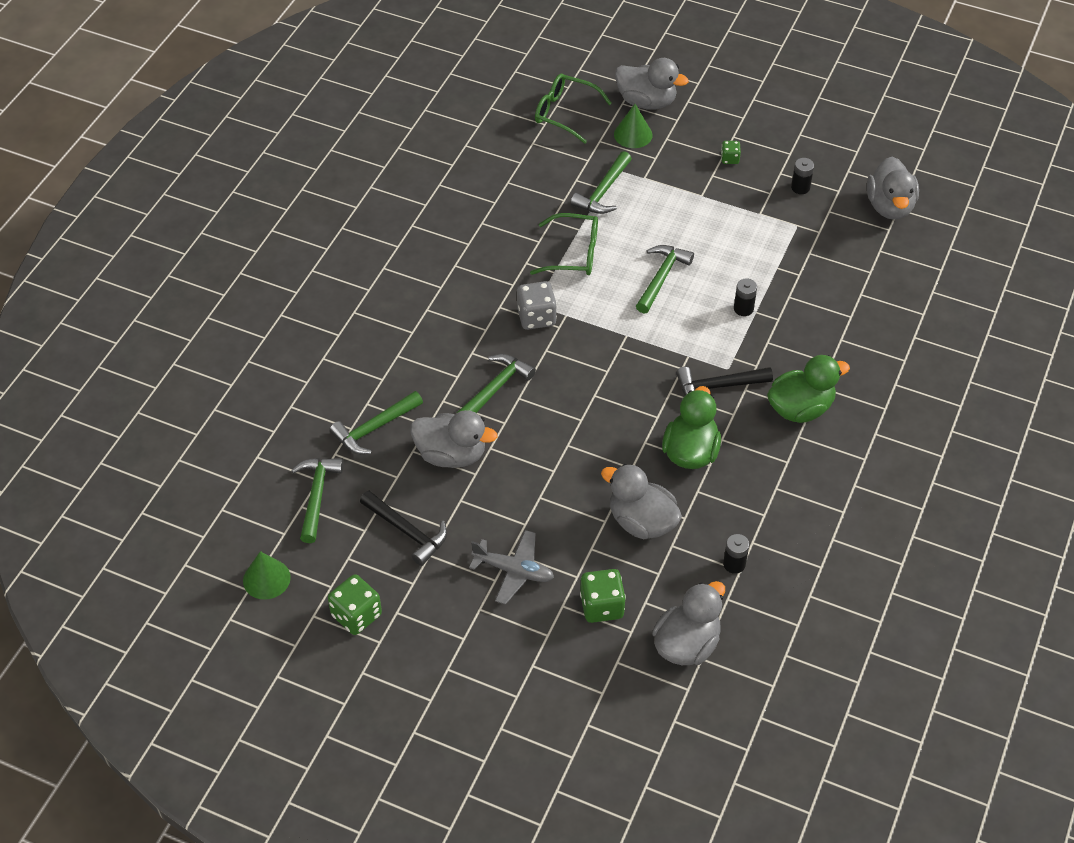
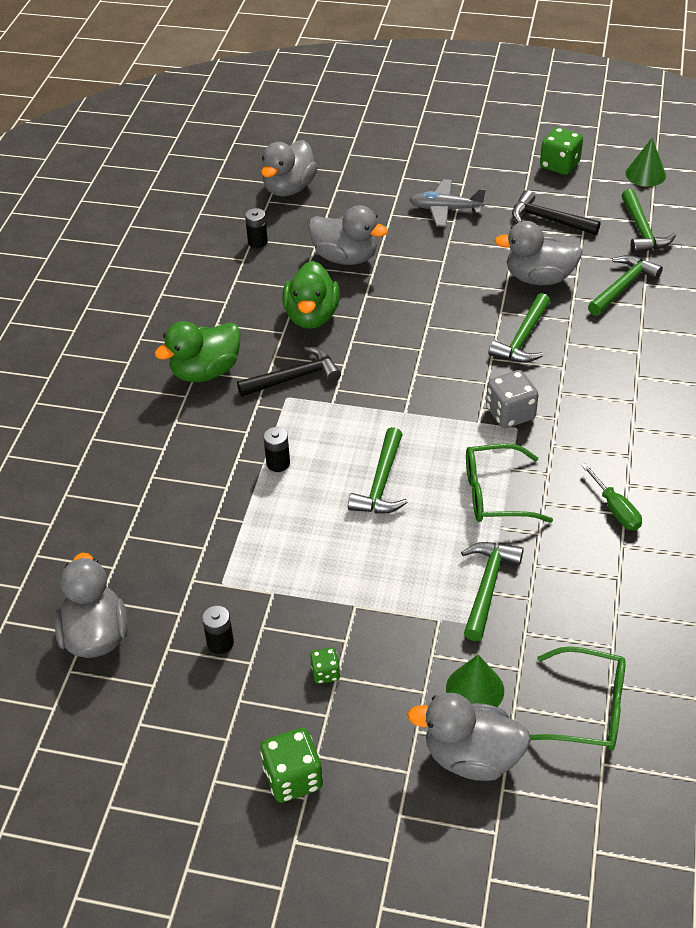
camera: 170 degrees right, 5 degrees down
(487, 227) = (615, 509): none -> green screwdriver
(602, 606) = (364, 199): green dice -> green dice (293, 778)

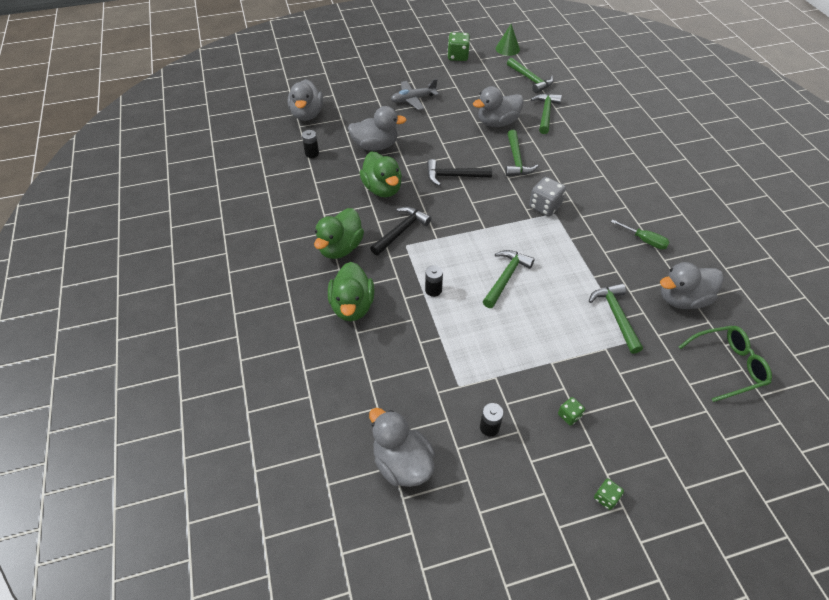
camera: 30 degrees left, 5 degrees up
(169, 445) = (352, 306): none -> green duck
(293, 778) = (606, 497): green dice -> green dice, size x0.55
(381, 483) = (506, 277): green hammer -> green hammer turned 135 degrees counterclockwise
(471, 757) = (693, 427): grey duck -> grey duck (682, 299)
(475, 689) = (660, 383): green cone -> none
(495, 494) = (575, 257): green glasses -> none
(548, 220) = (476, 88): black hammer -> black hammer (453, 176)

